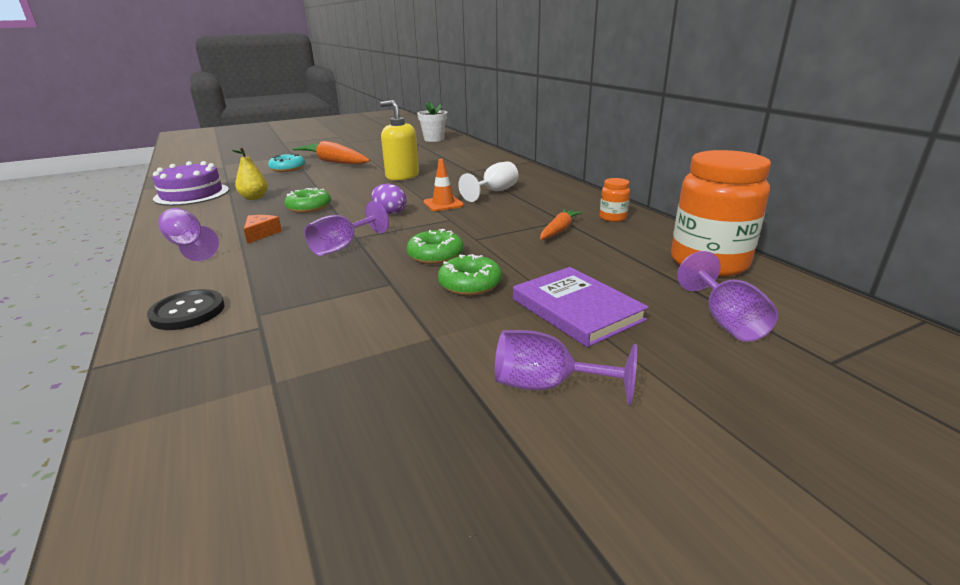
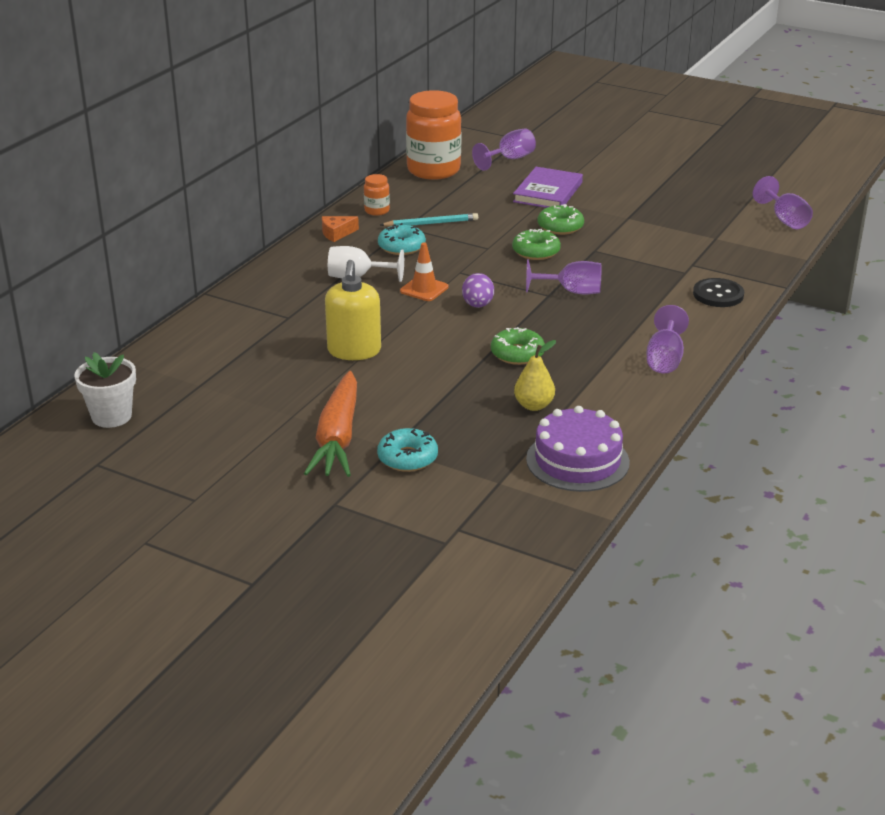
camera: 125 degrees left, 5 degrees up
(261, 234) = (600, 341): orange cheese -> orange cheese (336, 233)
(525, 211) = (401, 247): none -> turquoise donut
(547, 385) = (623, 184): purple goblet -> purple goblet (785, 220)
(559, 230) = (431, 223): orange carrot -> turquoise pencil

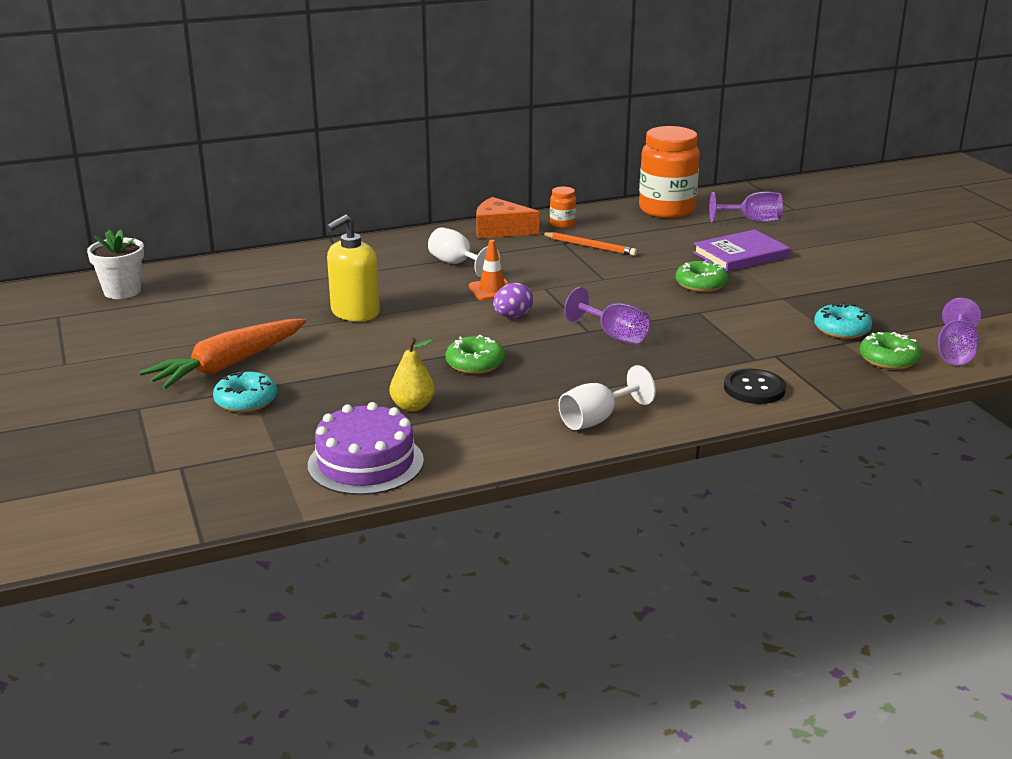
camera: 40 degrees right, 5 degrees down
(336, 233) = (500, 230): orange cheese -> orange cheese, size x1.69
(401, 247) = (533, 255): turquoise donut -> turquoise donut (841, 329)
(431, 223) = (589, 246): turquoise pencil -> orange pencil
(536, 252) = (641, 295): green donut -> green donut (888, 359)
(664, 359) = (597, 419): purple goblet -> white goblet

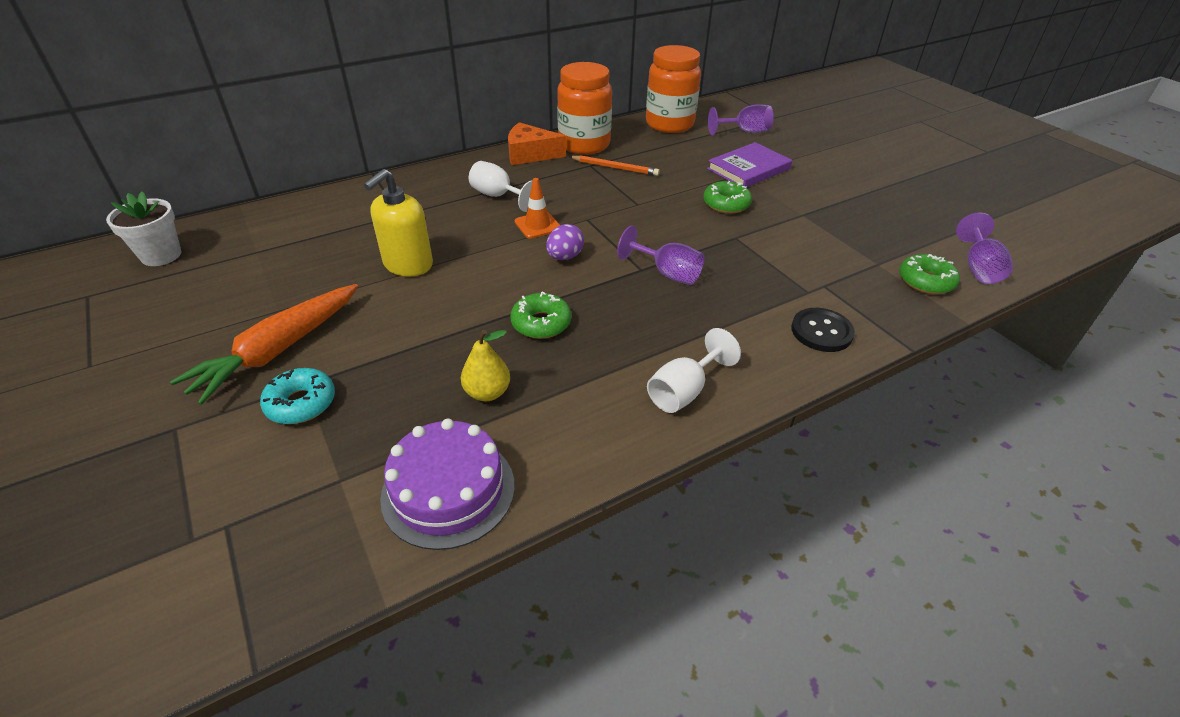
camera: 10 degrees left, 15 degrees up
(562, 224) = (584, 145): orange jar -> orange jar, size x2.25
(841, 329) = (869, 248): turquoise donut -> none

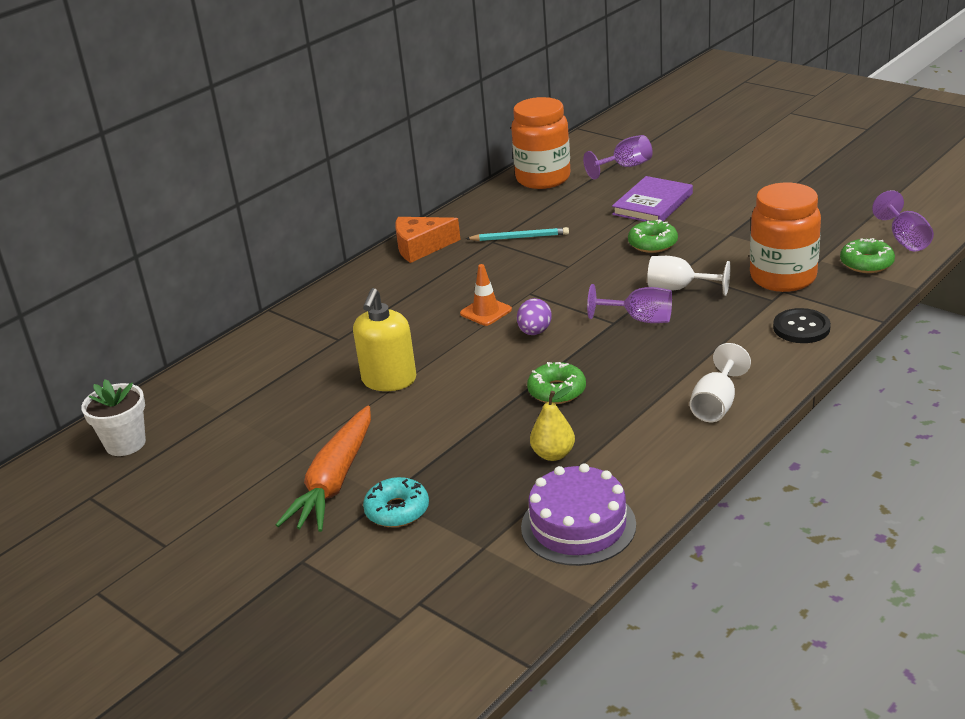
camera: 15 degrees left, 10 degrees down
(498, 196) = (423, 296): white goblet -> white goblet (679, 288)
(584, 145) = (470, 223): orange jar -> orange jar (783, 278)
(614, 168) = (519, 237): orange pencil -> turquoise pencil

